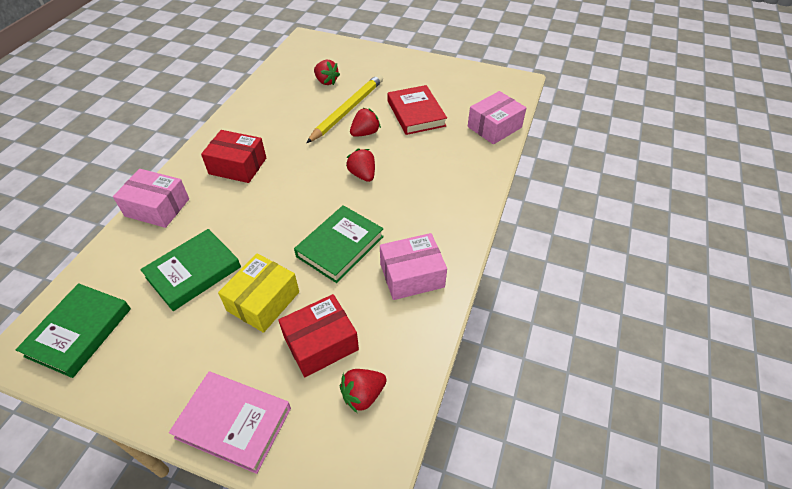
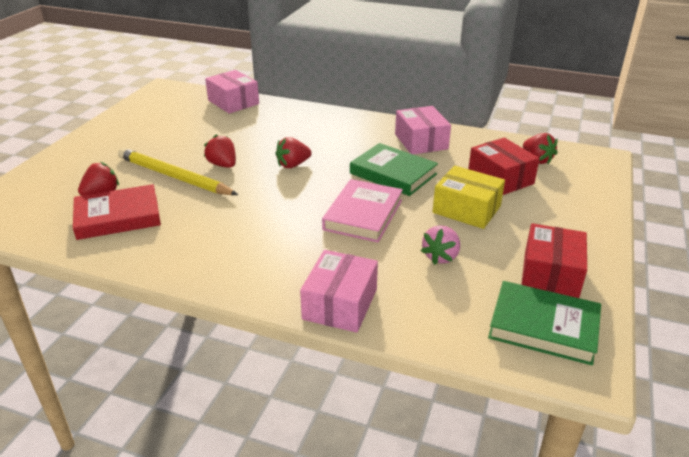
camera: 90 degrees left, 15 degrees down
(193, 272) = (441, 257): green book -> pink strawberry
(233, 423) = (588, 212): pink book -> pink book (363, 215)
(238, 166) = (265, 247): red box -> red box (550, 274)
(416, 113) = (197, 137): red book -> red book (118, 217)

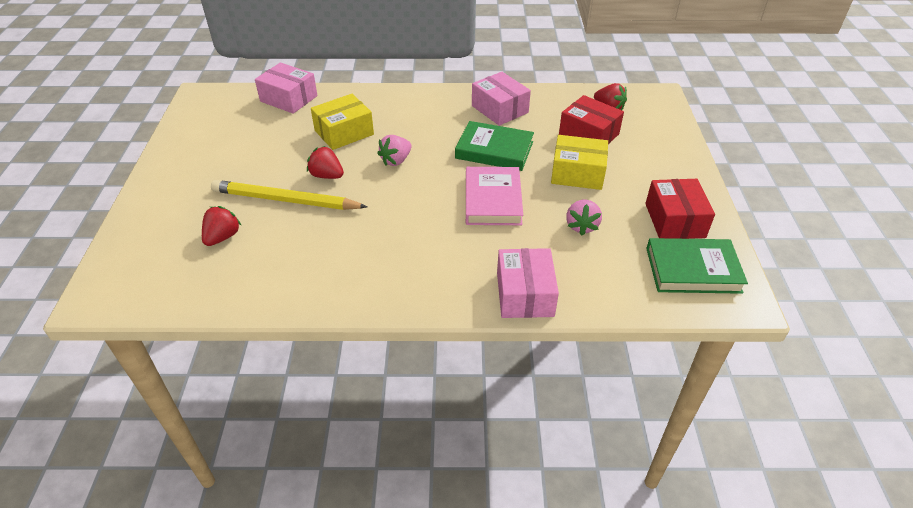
camera: 20 degrees left, 10 degrees up
(118, 217) = (259, 259): red book -> none
(262, 135) = (344, 132): none -> yellow box
(293, 165) = (396, 160): red strawberry -> pink strawberry

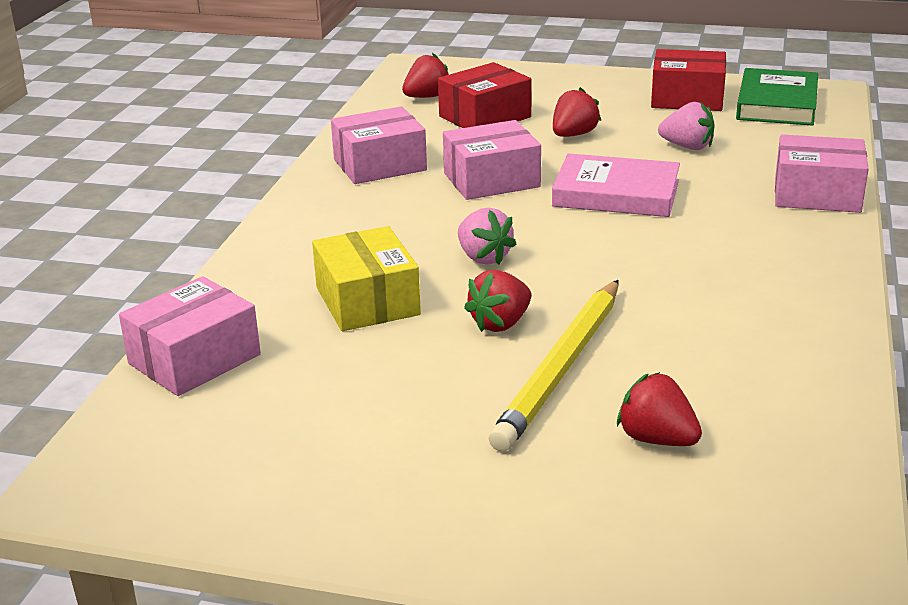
camera: 75 degrees left, 15 degrees down
(494, 150) = (491, 180): green book -> pink box
(577, 173) = (573, 135): yellow box -> red strawberry

